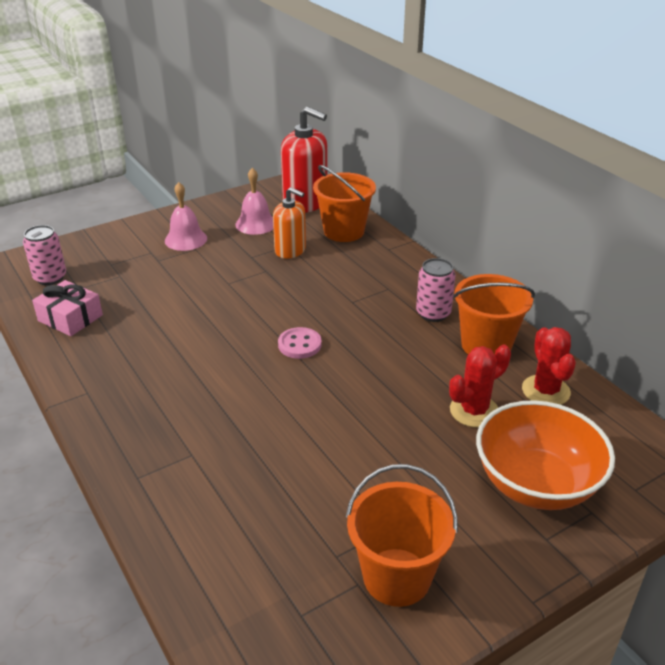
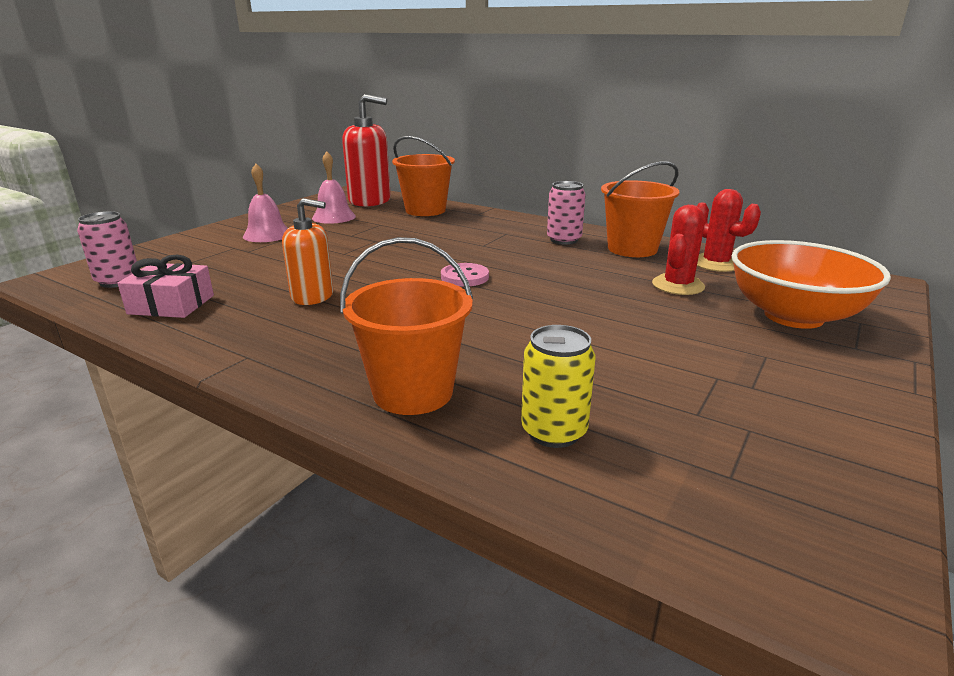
camera: 25 degrees left, 10 degrees down
(224, 534) = (554, 431): none -> yellow can
(290, 250) = (386, 226): orange soap dispenser -> orange soap dispenser (312, 296)
(396, 577) = (777, 411): orange bucket -> orange bucket (413, 392)

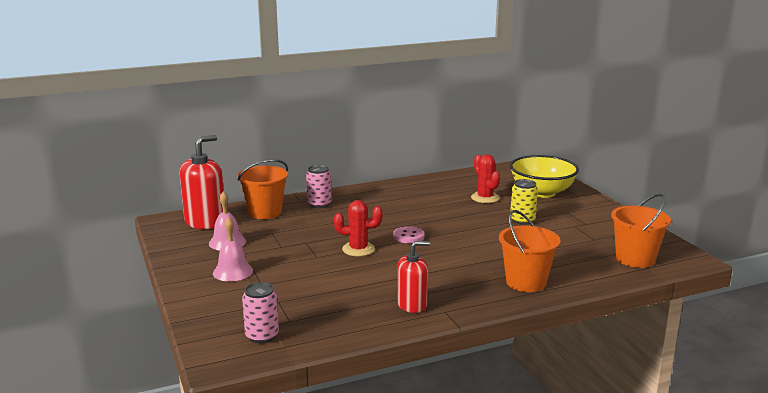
camera: 55 degrees left, 5 degrees down
(171, 304) = (338, 322): pink gift -> none
(252, 330) = (412, 304): none -> red soap dispenser
(312, 296) = (381, 280): orange soap dispenser -> none
(554, 431) = (583, 266): yellow can -> yellow can (522, 220)
(564, 240) = (388, 197): pink can -> pink can (319, 204)
(632, 249) = (426, 188): orange bucket -> orange bucket (635, 259)
(715, 264) = (471, 181): red cactus -> red cactus (358, 249)
(793, 316) = (542, 192): orange bowl -> yellow bowl

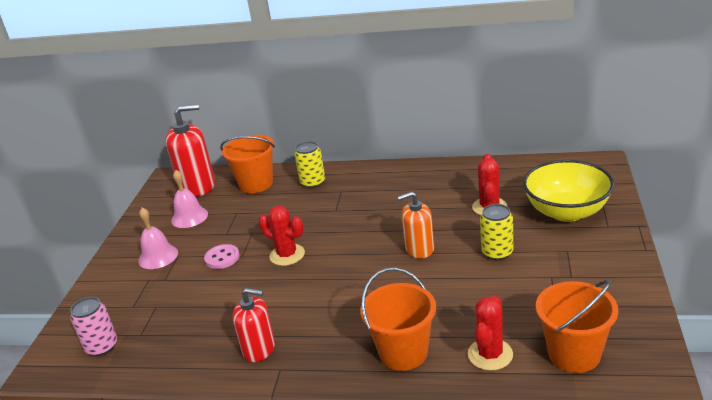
camera: 35 degrees right, 10 degrees up
(319, 204) = (313, 182): pink can -> yellow can
(408, 236) = (351, 248): pink button -> pink button (222, 258)
(463, 228) = (419, 249): none -> orange soap dispenser
(585, 270) = (490, 354): none -> red cactus

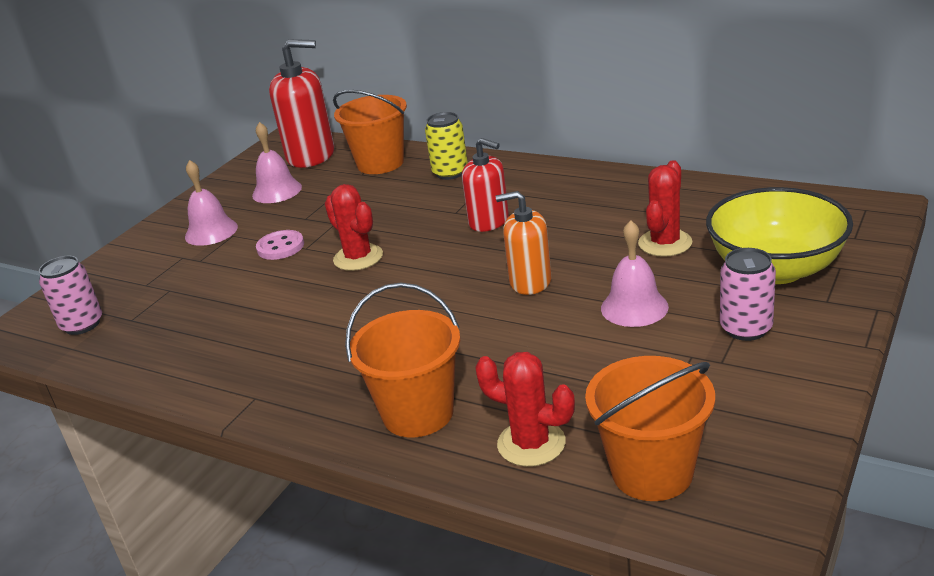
camera: 20 degrees right, 0 degrees up
(259, 349) = (248, 367): red soap dispenser -> red soap dispenser (489, 221)
(490, 354) = (531, 443): red cactus -> red cactus turned 75 degrees clockwise
(497, 253) = (634, 307): yellow can -> pink bell
(572, 253) = (746, 328): none -> pink can

